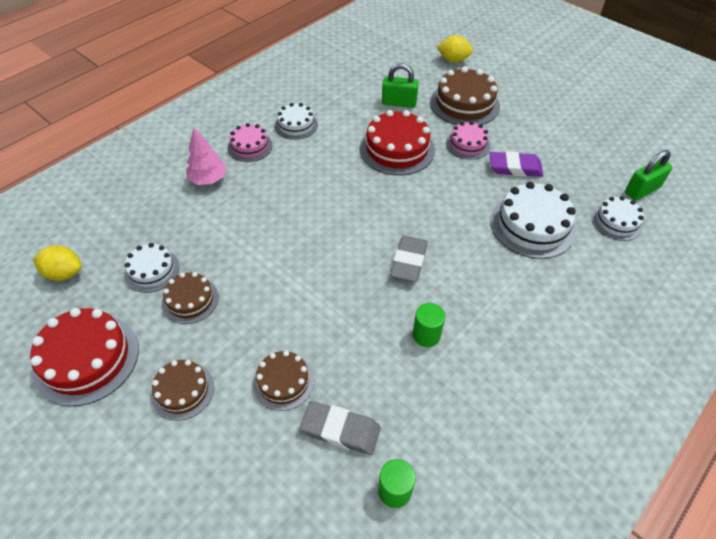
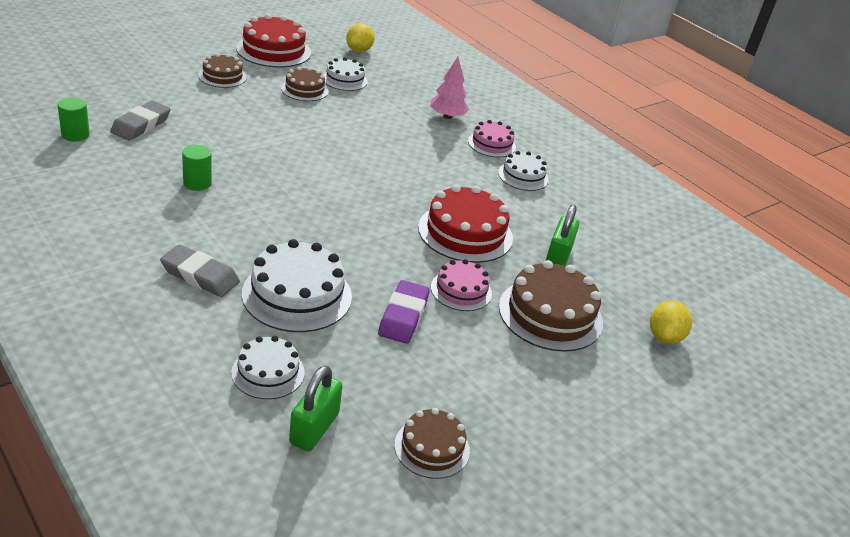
camera: 95 degrees right, 15 degrees down
(283, 381) = (201, 112): brown cake -> brown cake (432, 447)
(409, 261) = (288, 196): grey eraser -> grey eraser (200, 276)
(642, 190) = (314, 428): green padlock -> green padlock turned 45 degrees clockwise

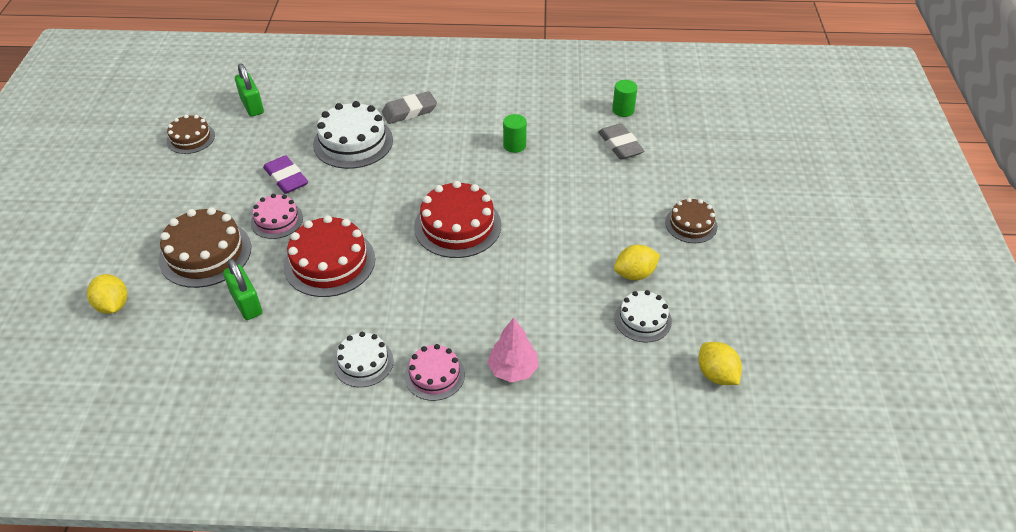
camera: 135 degrees right, 10 degrees up
(268, 372) = (305, 106): white cake -> none
(273, 50) = (741, 290): red cake -> red cake (457, 226)
(304, 89) = (635, 274): brown cake -> yellow lemon

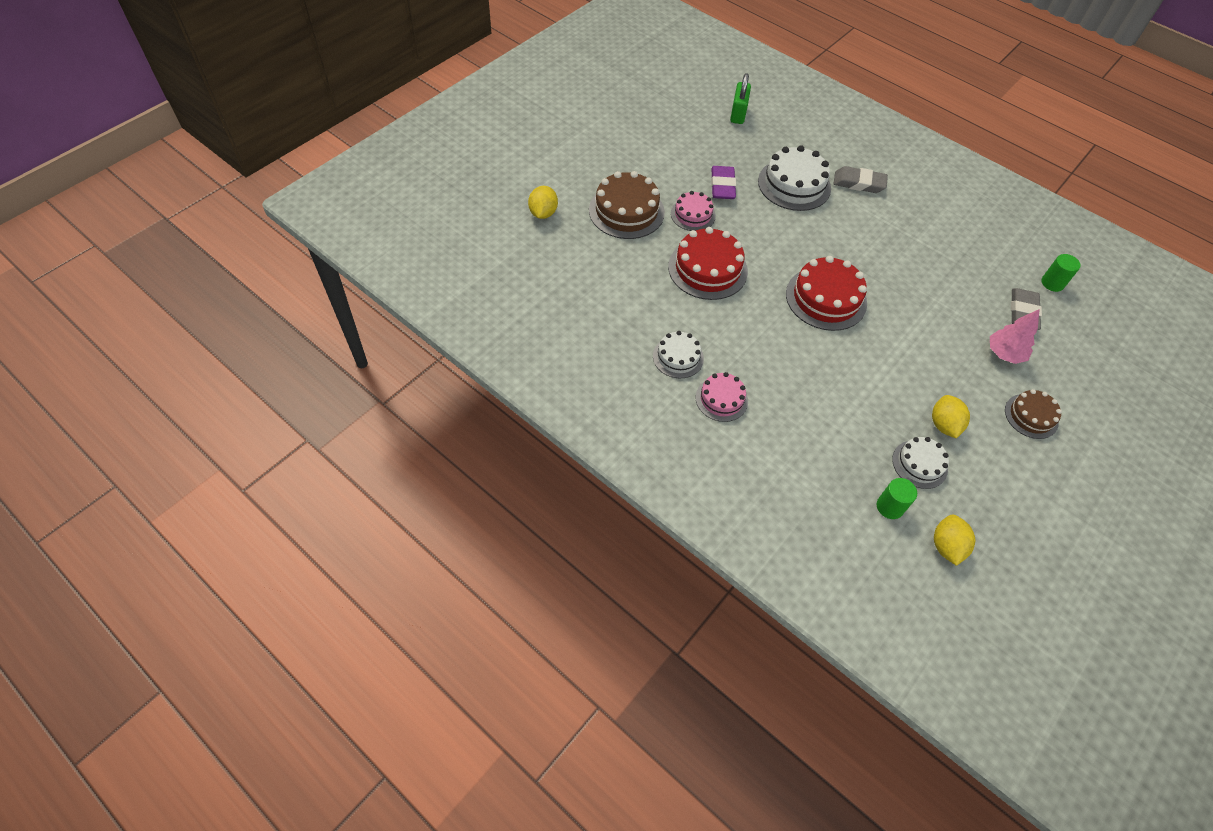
camera: 35 degrees right, 10 degrees up
(190, 138) = (675, 117): brown cake -> none
(246, 303) = (629, 264): green padlock -> none
(513, 369) = (783, 433): pink tree -> pink tree (1004, 354)
(514, 145) = (926, 260): green cylinder -> green cylinder (890, 507)
(635, 274) = (943, 425): yellow lemon -> yellow lemon turned 75 degrees clockwise

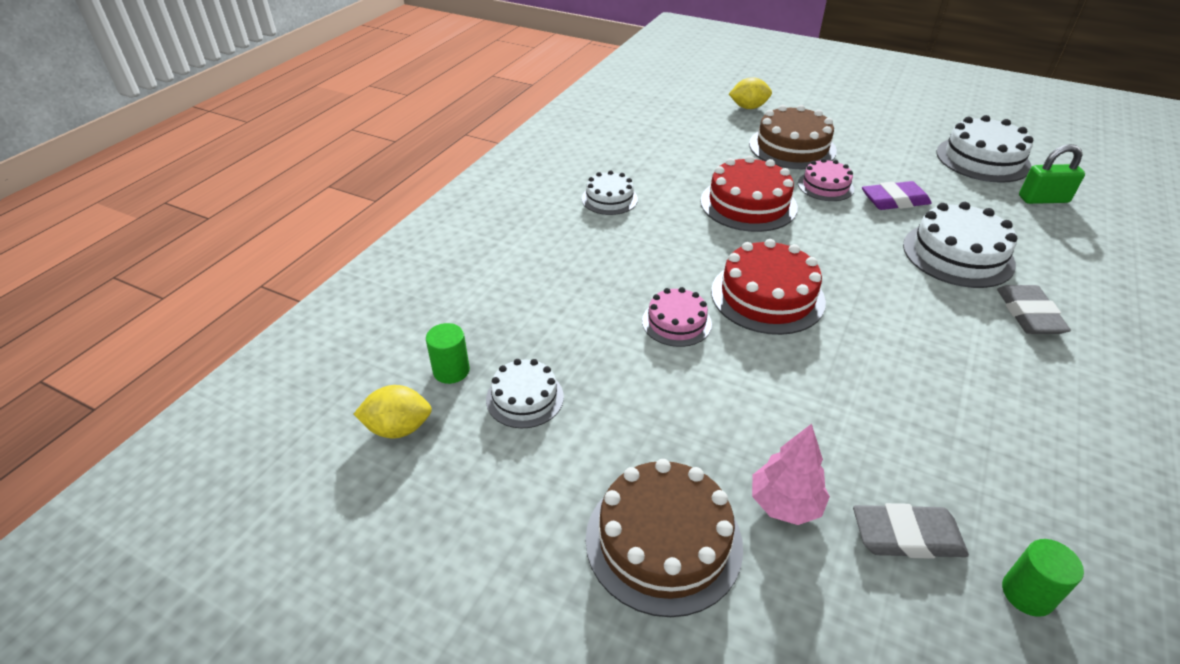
camera: 80 degrees right, 15 degrees down
(678, 115) = (982, 159): none -> white cake
(721, 399) = (566, 231): pink cake -> pink cake (676, 322)
(943, 425) = (601, 423): yellow lemon -> none
(1031, 416) = (663, 541): brown cake -> brown cake, size x1.68

